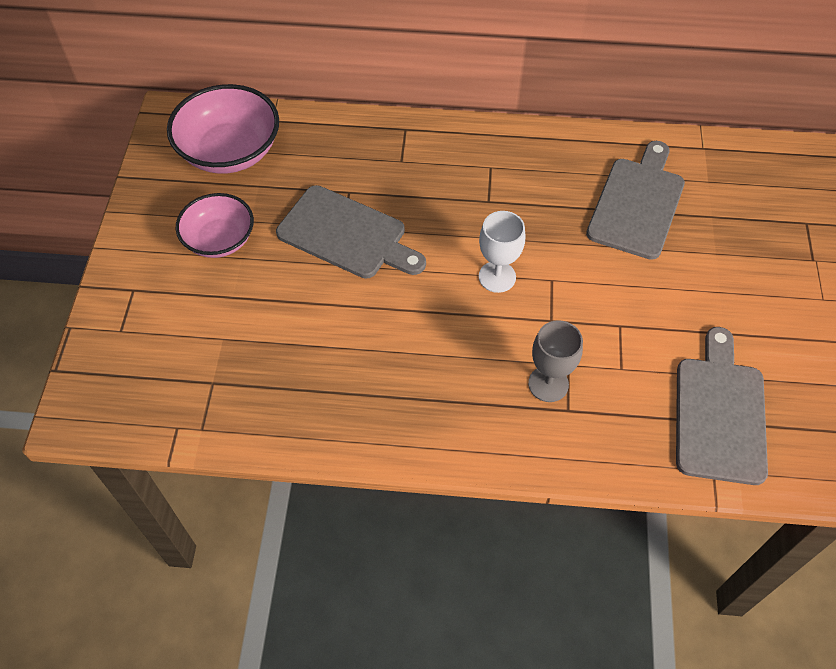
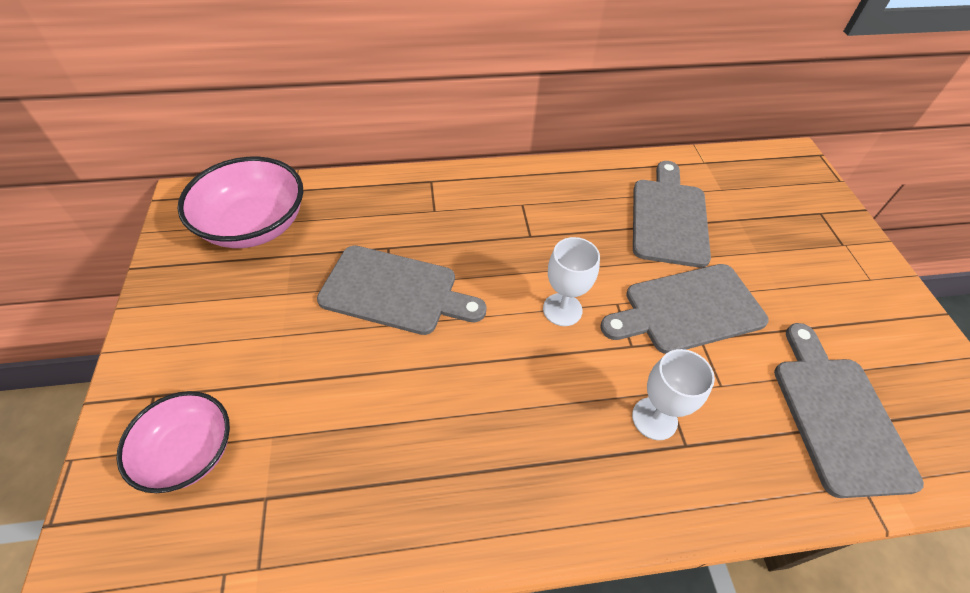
camera: 15 degrees left, 5 degrees down
(219, 239) = (254, 319): pink bowl -> pink bowl (189, 452)
(548, 384) = (654, 418): grey goblet -> white goblet
(618, 297) = (688, 309): none -> grey cutting board

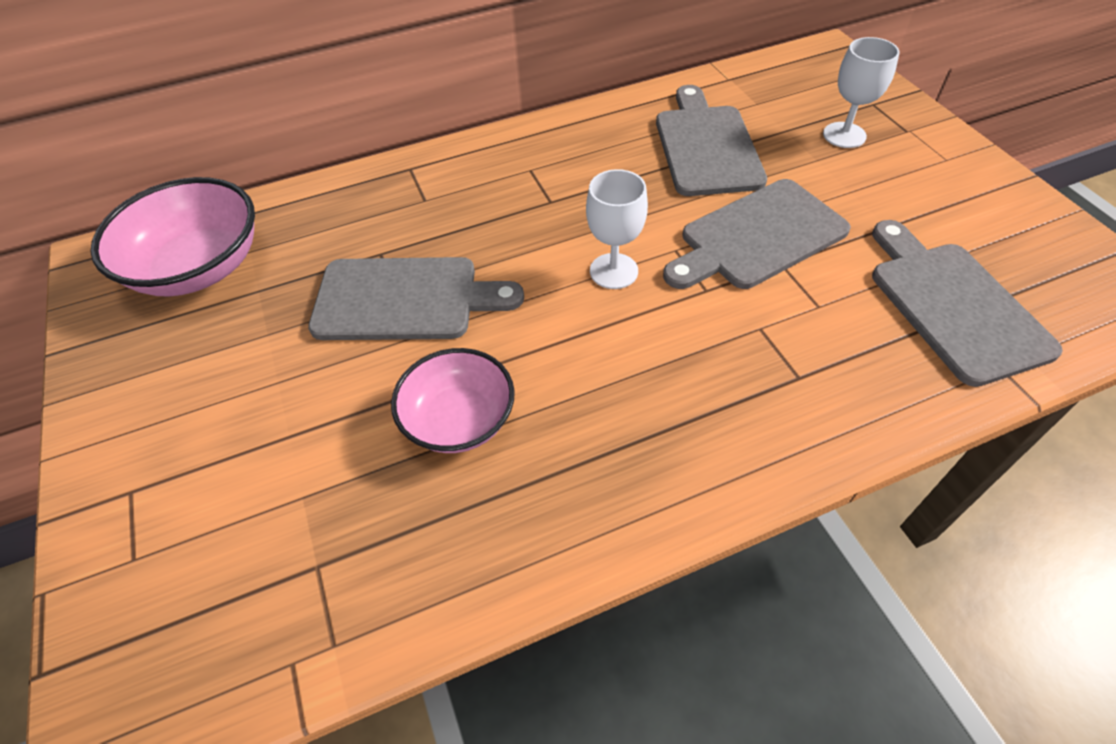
camera: 10 degrees left, 0 degrees up
(189, 452) = (200, 542): pink bowl -> pink bowl (459, 420)
(654, 418) = (755, 359): white goblet -> white goblet (844, 135)

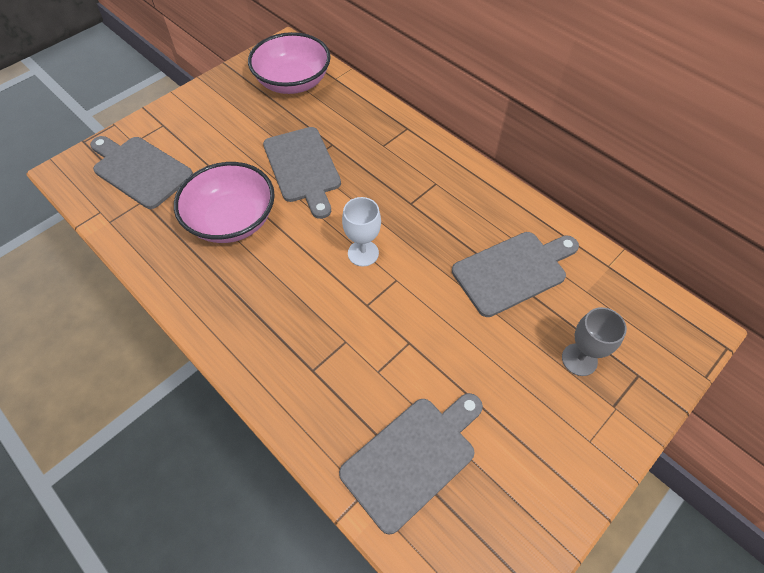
camera: 65 degrees right, 5 degrees up
(459, 420) = (232, 220): pink bowl -> pink bowl, size x1.52
(757, 237) = (429, 323): grey cutting board -> grey cutting board (140, 170)
(844, 135) = (579, 359): white goblet -> grey goblet

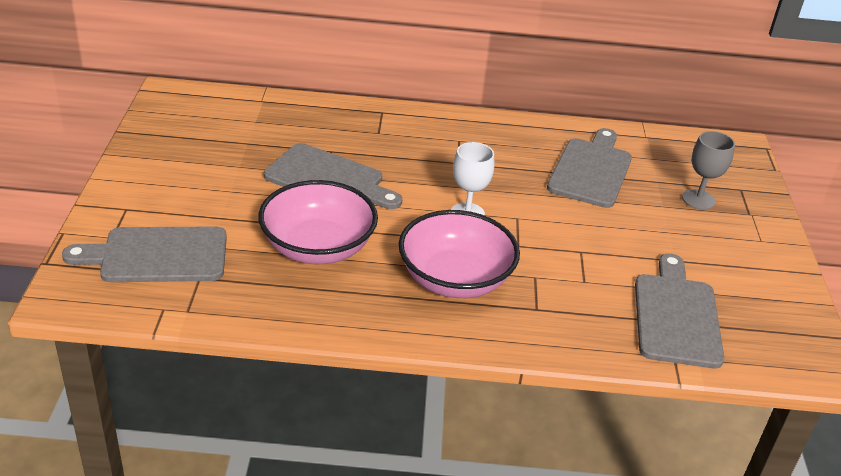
camera: 45 degrees left, 20 degrees down
(293, 82) = (222, 119): pink bowl -> pink bowl (455, 279)

